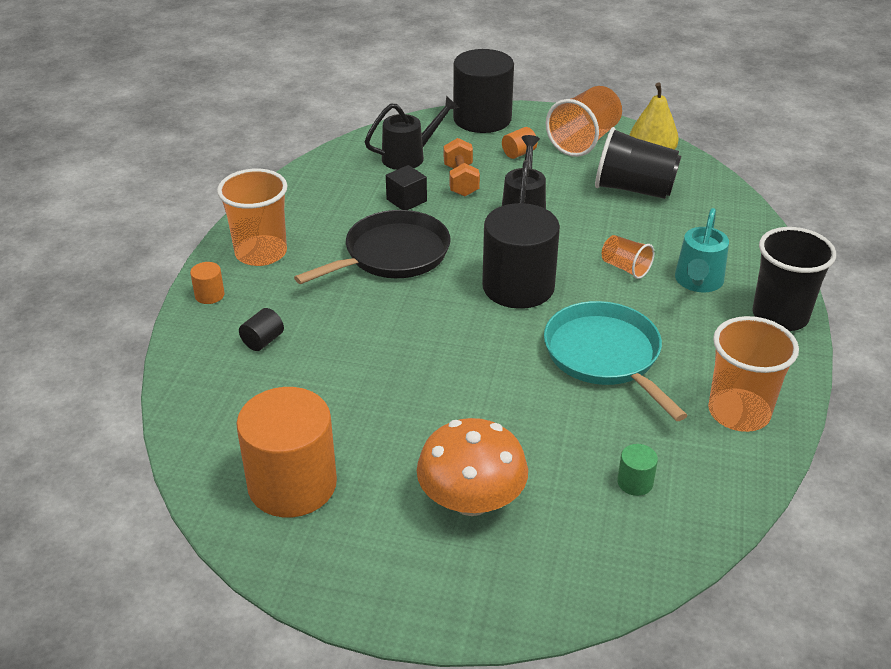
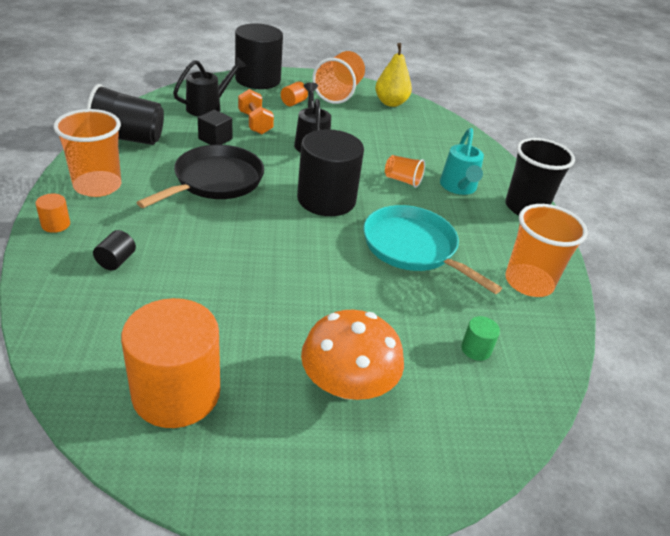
camera: 20 degrees left, 0 degrees up
(634, 189) = (387, 125): black cup -> black cup (127, 138)

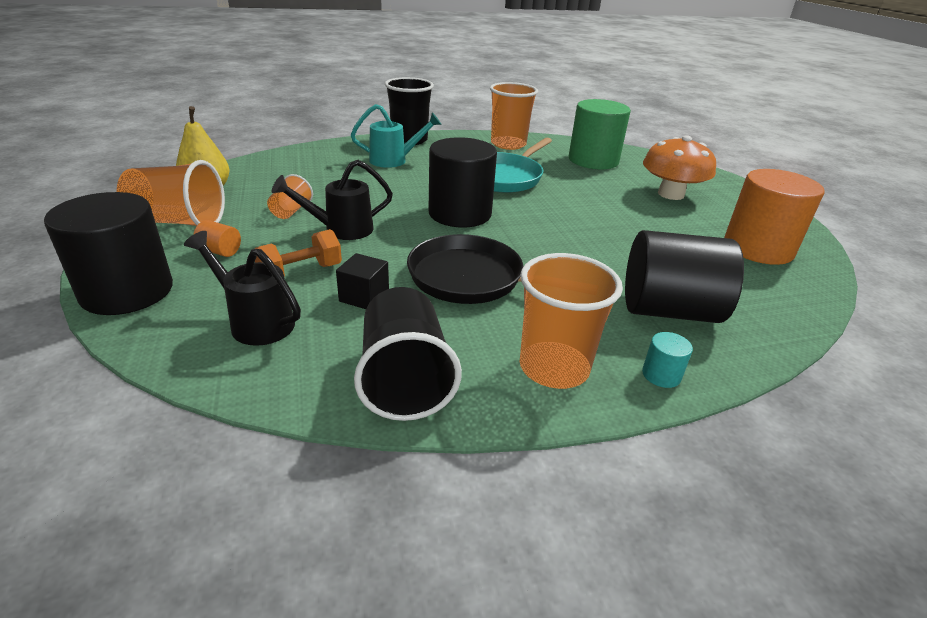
camera: 100 degrees left, 5 degrees down
(55, 224) = (661, 375): orange cylinder -> turquoise cylinder
(116, 261) = (669, 310): black cylinder -> black cylinder, size x2.48
(402, 180) = (397, 182): orange cup -> orange cup (291, 211)
(476, 349) = (593, 160): green cylinder -> green cylinder, size x2.48

